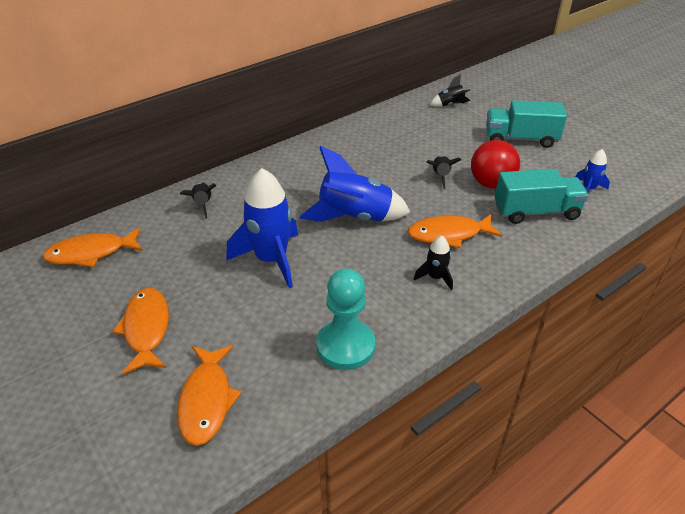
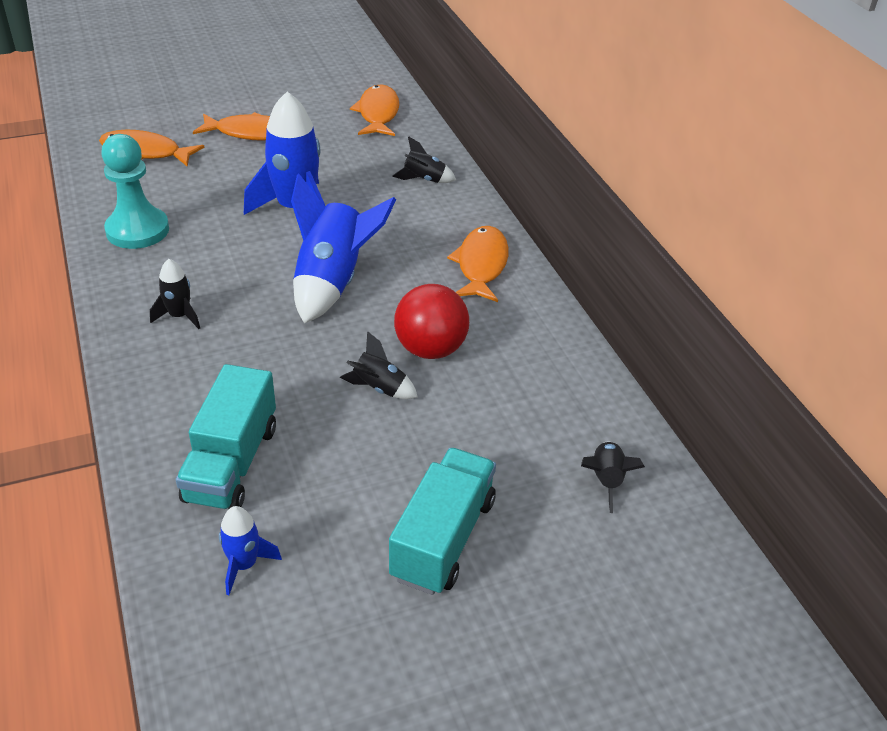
camera: 105 degrees right, 0 degrees up
(449, 234) = (245, 352): orange fish -> orange fish (481, 265)
(491, 183) = (329, 439): red ball -> red ball (430, 349)

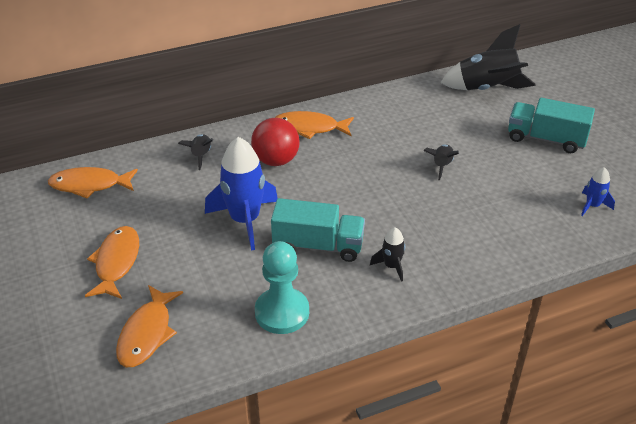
camera: 90 degrees left, 0 degrees up
(231, 463) = (523, 220): turquoise truck -> turquoise truck (318, 245)
(332, 282) = (338, 193): blue rocket -> none
(430, 349) = (400, 147): red ball -> red ball (276, 160)
(606, 480) = (487, 89): black rocket -> black rocket, size x2.05

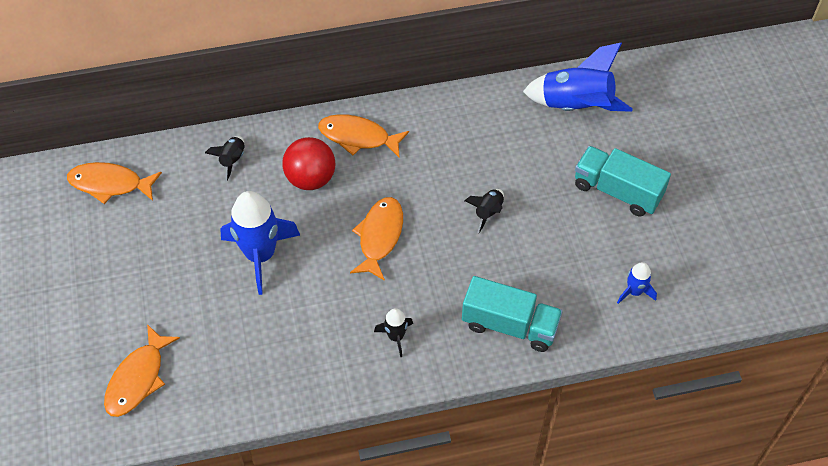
camera: 10 degrees right, 15 degrees up
(116, 262) = (122, 289): orange fish -> orange fish (379, 236)
(282, 312) = (272, 375): turquoise pawn -> none
(318, 245) = (328, 299): turquoise truck -> turquoise truck (510, 325)
(487, 89) = (576, 106): black rocket -> blue rocket

